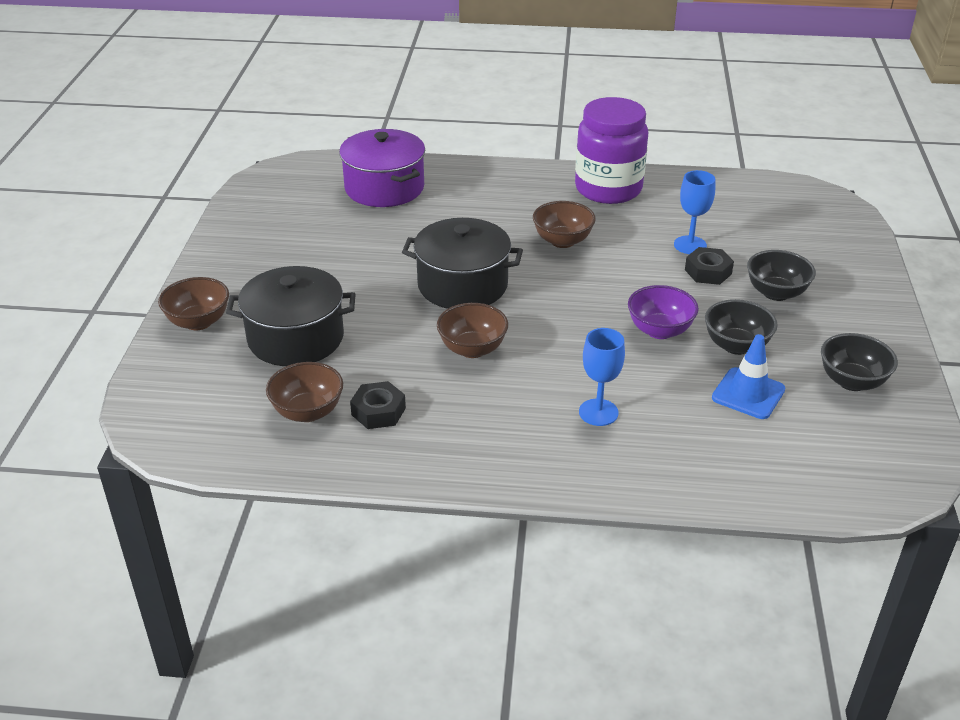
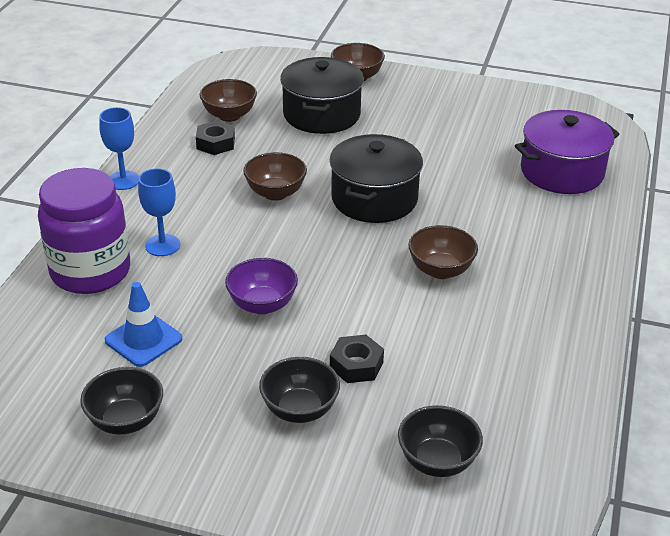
camera: 100 degrees right, 0 degrees up
(608, 189) = (552, 324): purple jar -> purple jar (90, 272)
(690, 245) = (415, 364): blue goblet -> blue goblet (123, 180)
(736, 346) = (218, 351): black bowl -> black bowl (437, 461)

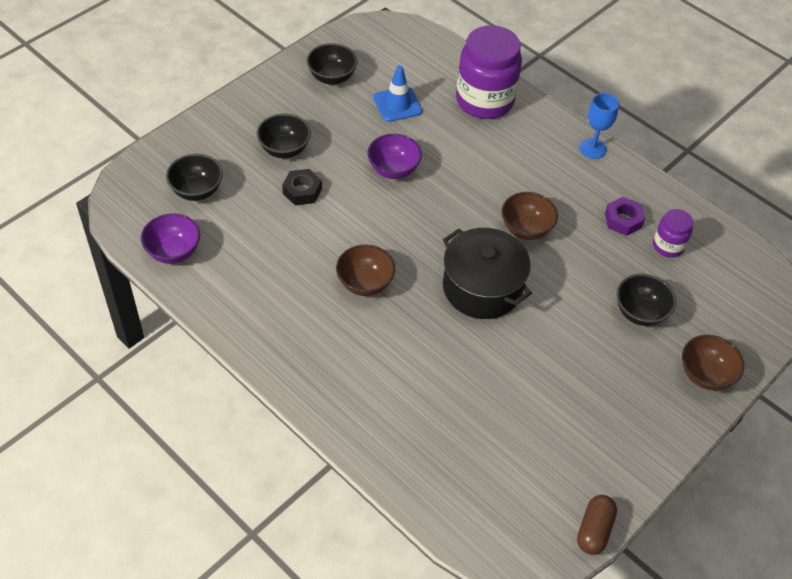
camera: 115 degrees right, 15 degrees up
(162, 245) = (493, 143): blue goblet -> none
(215, 143) = (623, 220): black nut -> purple nut
(229, 115) = (668, 246): brown bowl -> purple jar
(321, 114) = (640, 312): black pot -> black bowl
(544, 95) = (594, 530): none -> brown capsule
(545, 434) = (173, 252): none -> purple bowl
(562, 172) = (445, 451): purple pot -> none

